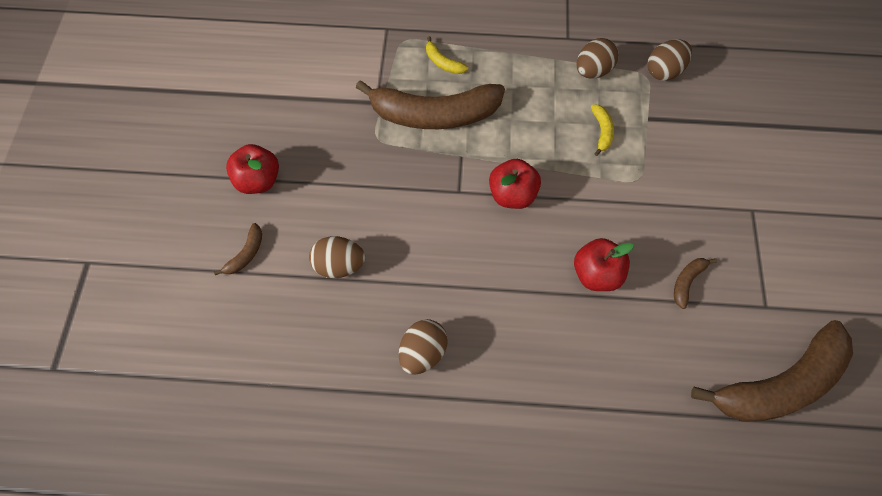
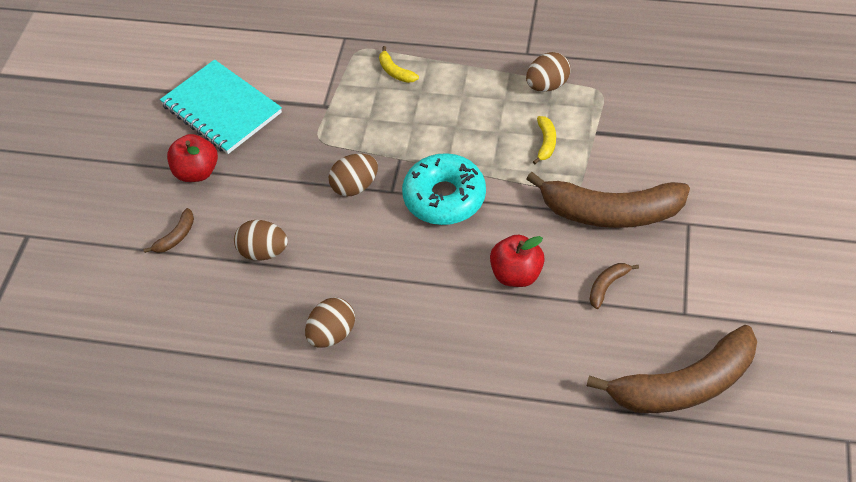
camera: 10 degrees right, 10 degrees down
(274, 110) = (221, 109): none -> turquoise notebook
(434, 115) = (378, 120): brown banana -> brown banana (610, 212)
(512, 195) = (444, 197): red apple -> turquoise donut
(664, 71) = (621, 89): brown egg -> brown egg (355, 186)

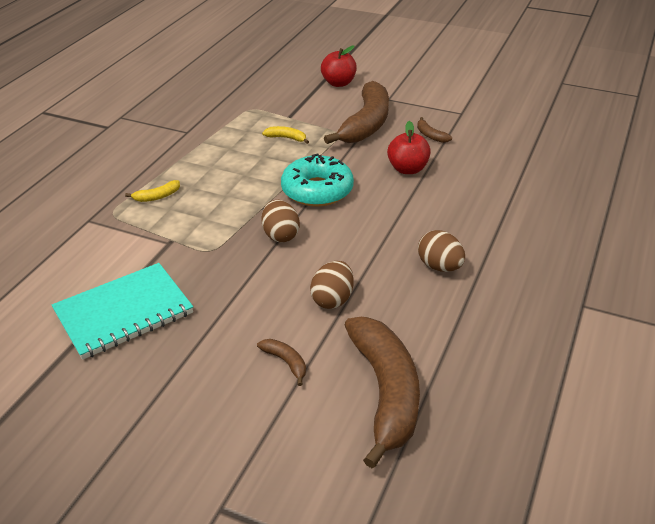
camera: 80 degrees left, 15 degrees down
(197, 172) = (203, 339): red apple -> red apple (338, 83)
(547, 85) = (228, 129): brown egg -> none
(683, 385) = (517, 122): brown banana -> brown banana (385, 392)

